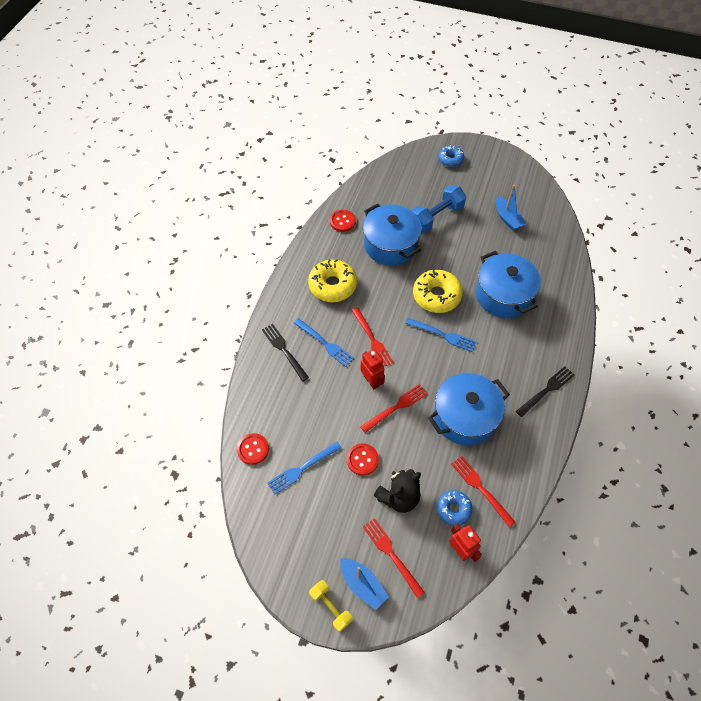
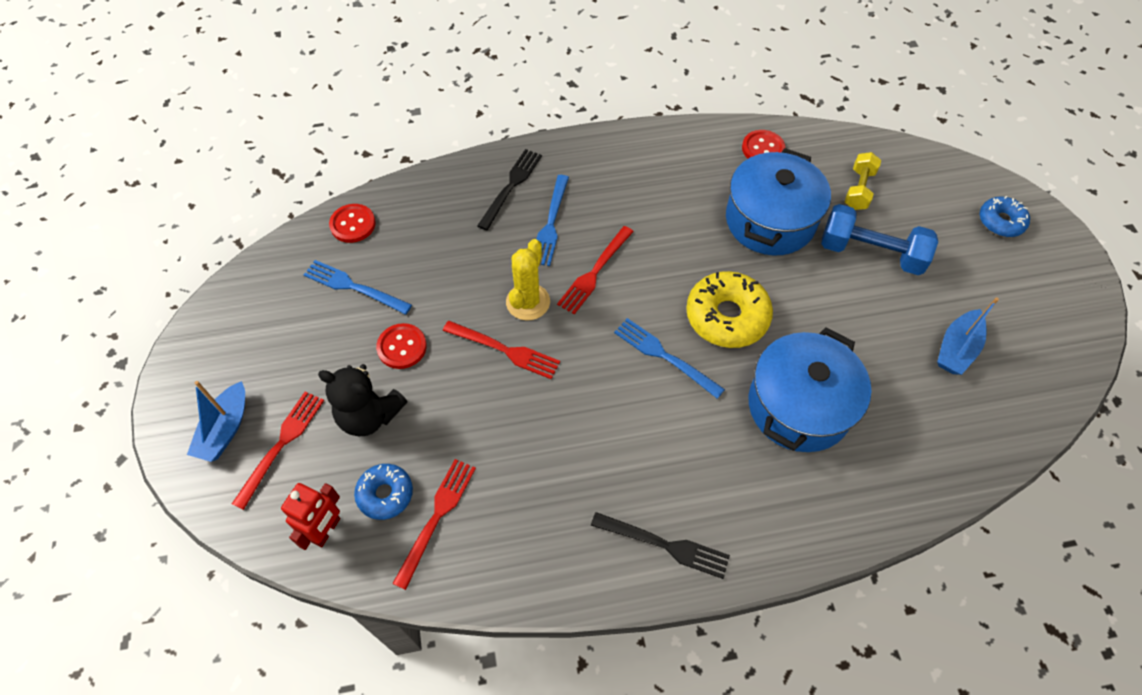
camera: 60 degrees right, 0 degrees up
(331, 607) = (181, 407): yellow dumbbell -> yellow dumbbell (858, 189)
(332, 285) = (648, 188): yellow donut -> none
(371, 381) = (528, 302): red robot -> yellow cactus
(443, 335) = (664, 356): blue fork -> blue fork turned 135 degrees clockwise
(464, 417) = (542, 445): blue pot -> none

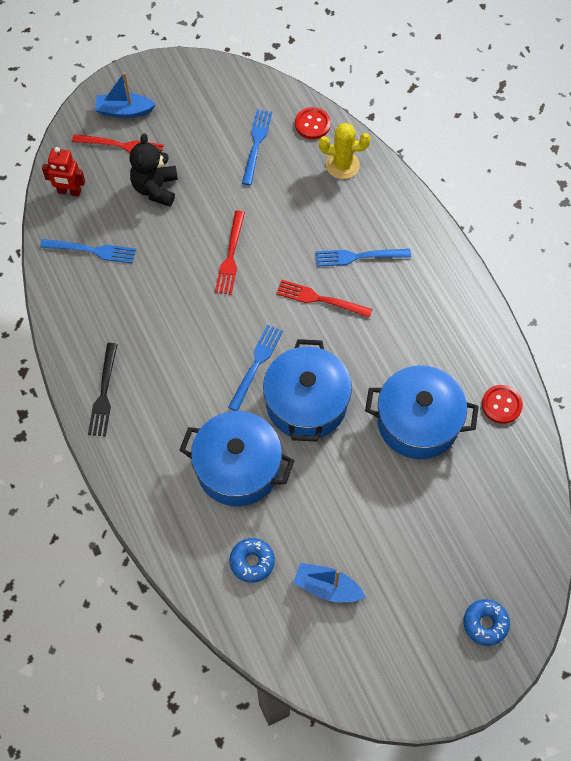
camera: 75 degrees right, 5 degrees up
(385, 494) = (101, 216): blue donut -> blue donut (252, 562)
(402, 347) = (214, 190): red button -> none
(437, 517) = (92, 250): red fork -> blue fork
(511, 186) = (387, 218): black fork -> none
(528, 302) = (277, 260): yellow cactus -> yellow cactus (342, 165)
(727, 316) = (306, 403): yellow donut -> blue pot
(858, 189) = (481, 493): yellow dumbbell -> none
(870, 253) = (409, 509): blue dumbbell -> none

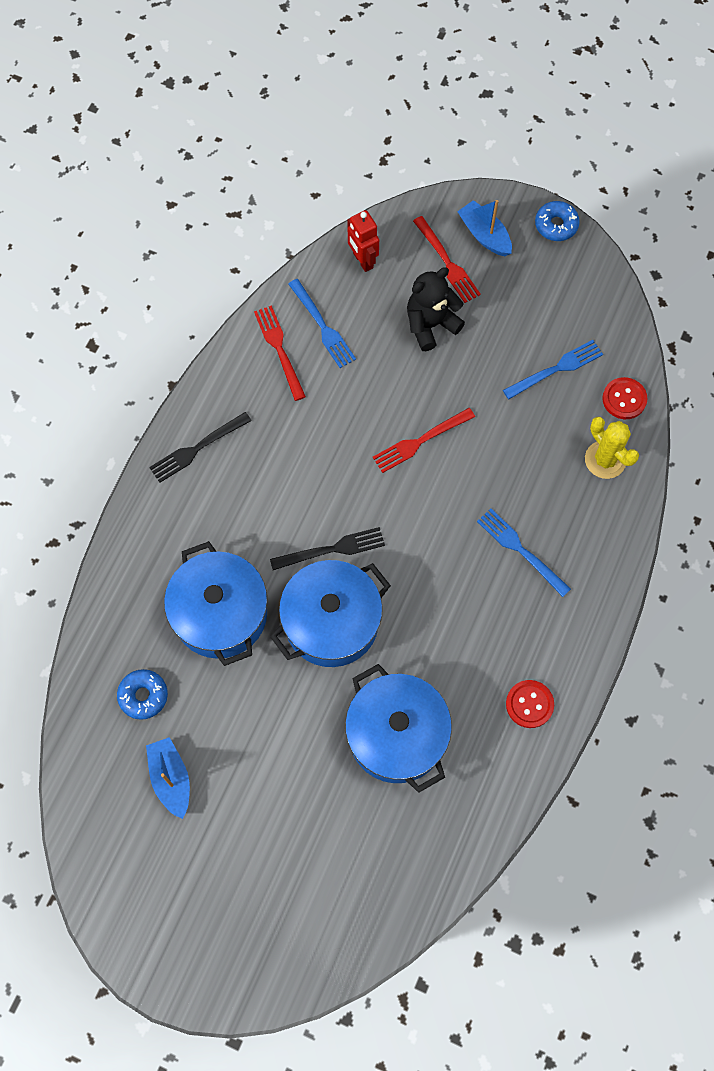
camera: 50 degrees right, 5 degrees up
(256, 364) = (332, 549): blue fork -> black fork
(319, 299) = (445, 551): red fork -> red fork (279, 349)
(485, 624) = (247, 947): blue donut -> blue donut (556, 225)
(501, 405) = (481, 798): red button -> red button (529, 704)

